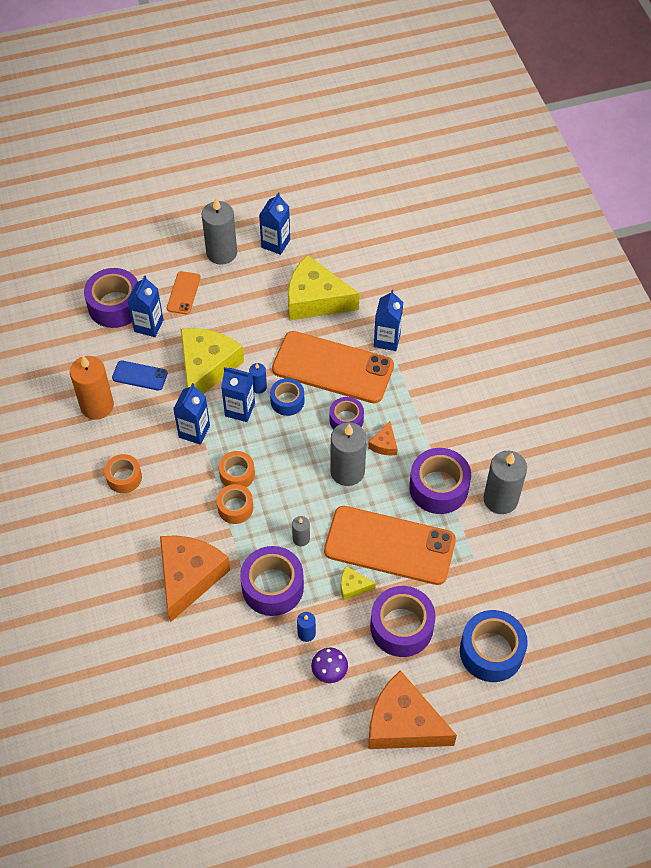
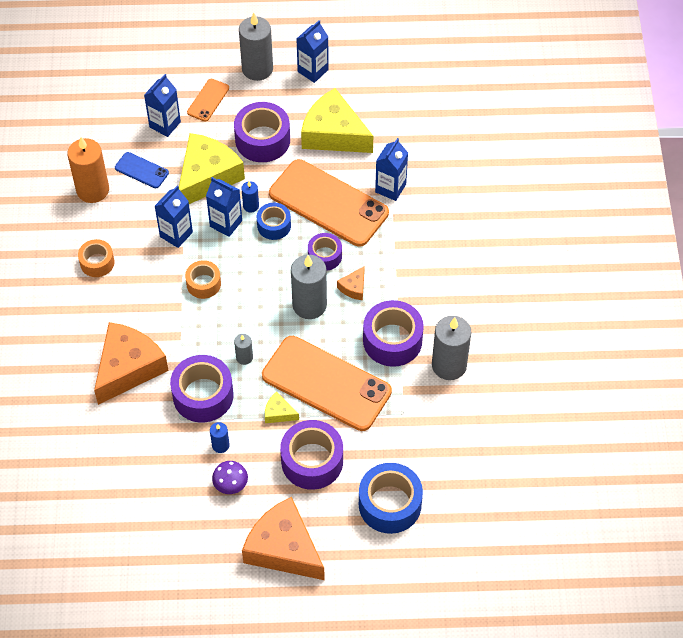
camera: 15 degrees right, 0 degrees up
(115, 305) = (139, 98): purple tape -> purple tape (262, 140)
(235, 508) = (192, 314): orange tape -> none

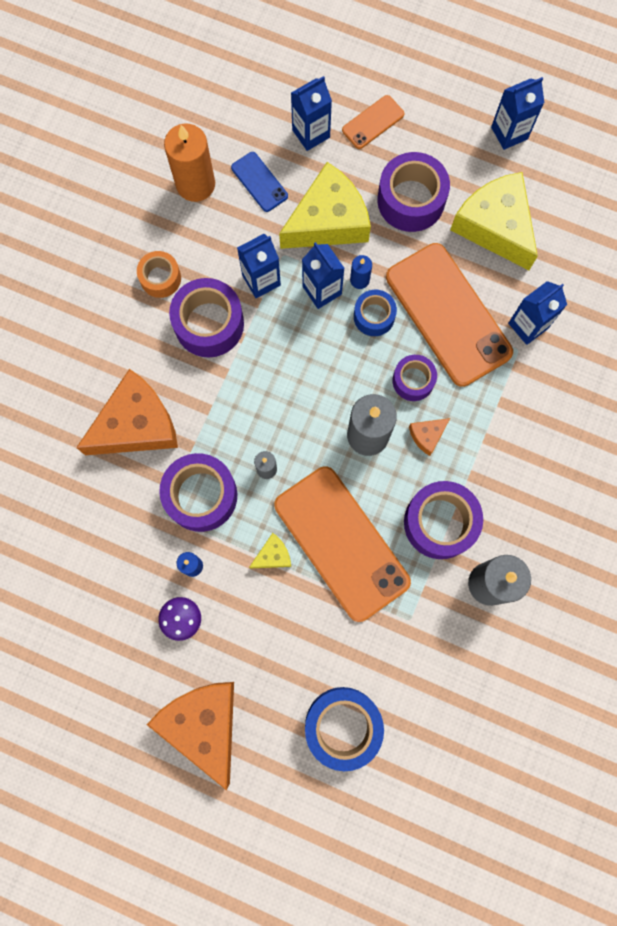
camera: 25 degrees right, 20 degrees up
(203, 284) = (263, 356): orange tape -> none
(257, 69) = (447, 104): grey candle -> none
(278, 413) = (273, 555): yellow cheese -> yellow cheese turned 105 degrees clockwise
(312, 461) = (282, 632): purple tape -> purple tape (209, 324)

